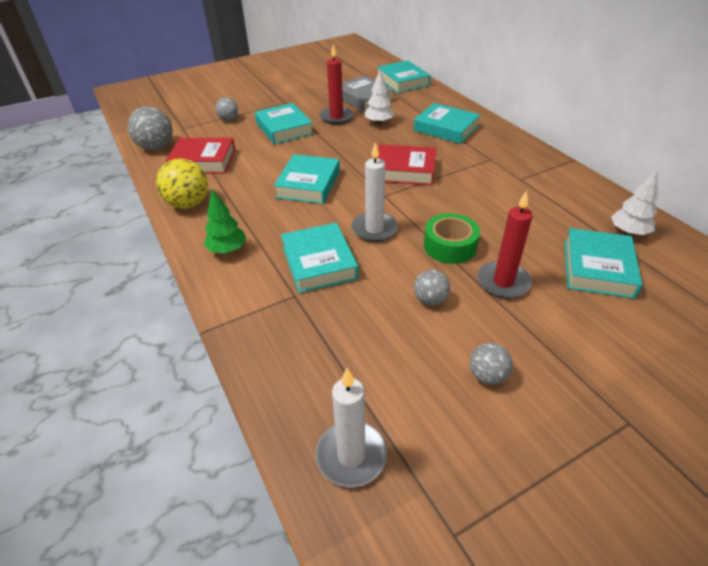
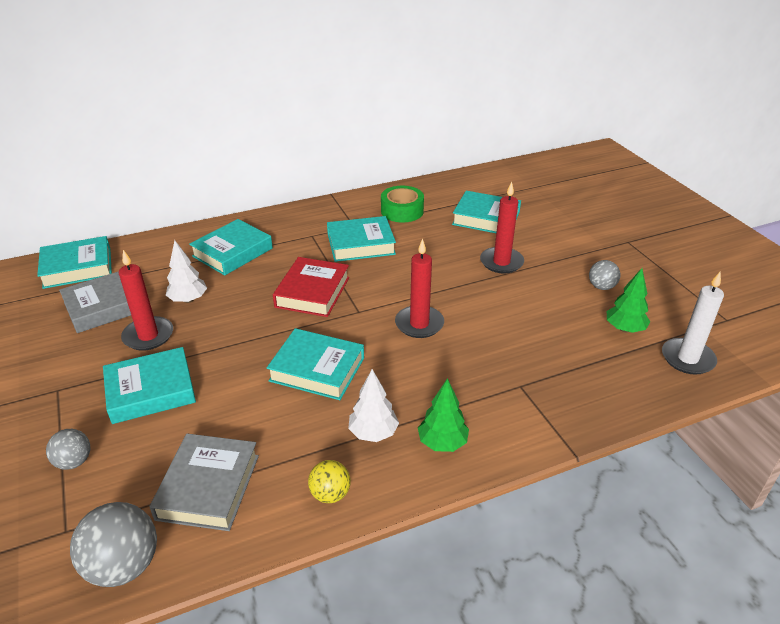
camera: 85 degrees left, 5 degrees down
(188, 204) = (330, 494): yellow ball -> yellow ball, size x0.59
(203, 161) = (208, 487): red book -> grey book
(319, 262) = (470, 366): turquoise book -> turquoise book (361, 244)
(374, 229) = (419, 324): white candle -> red candle
(401, 391) = (624, 329): none -> green tree
(430, 300) = (523, 302): grey ball -> none
(450, 246) = (452, 281): green tape -> green tape (402, 211)
(628, 232) = (444, 196): white tree -> white tree (373, 433)

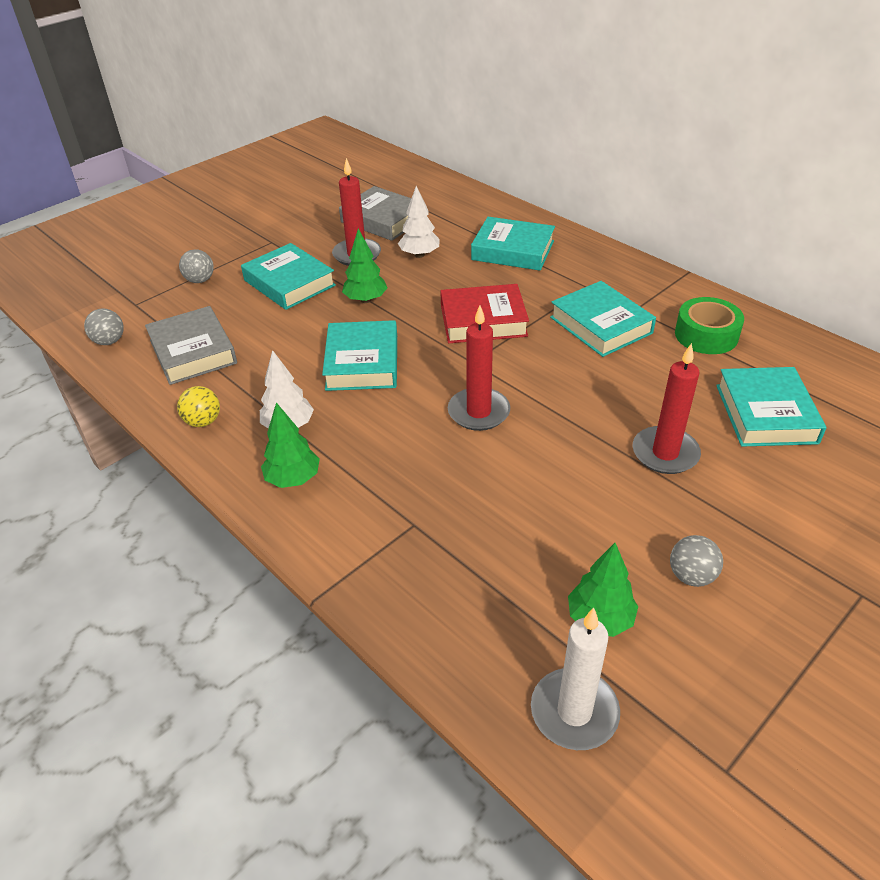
camera: 70 degrees right, 5 degrees up
(77, 267) = (425, 186): turquoise book -> none
(124, 565) = (109, 341): grey ball -> grey ball, size x0.59
(208, 487) = (193, 352): grey book -> grey book turned 75 degrees clockwise
(227, 347) = (365, 300): none -> green tree

